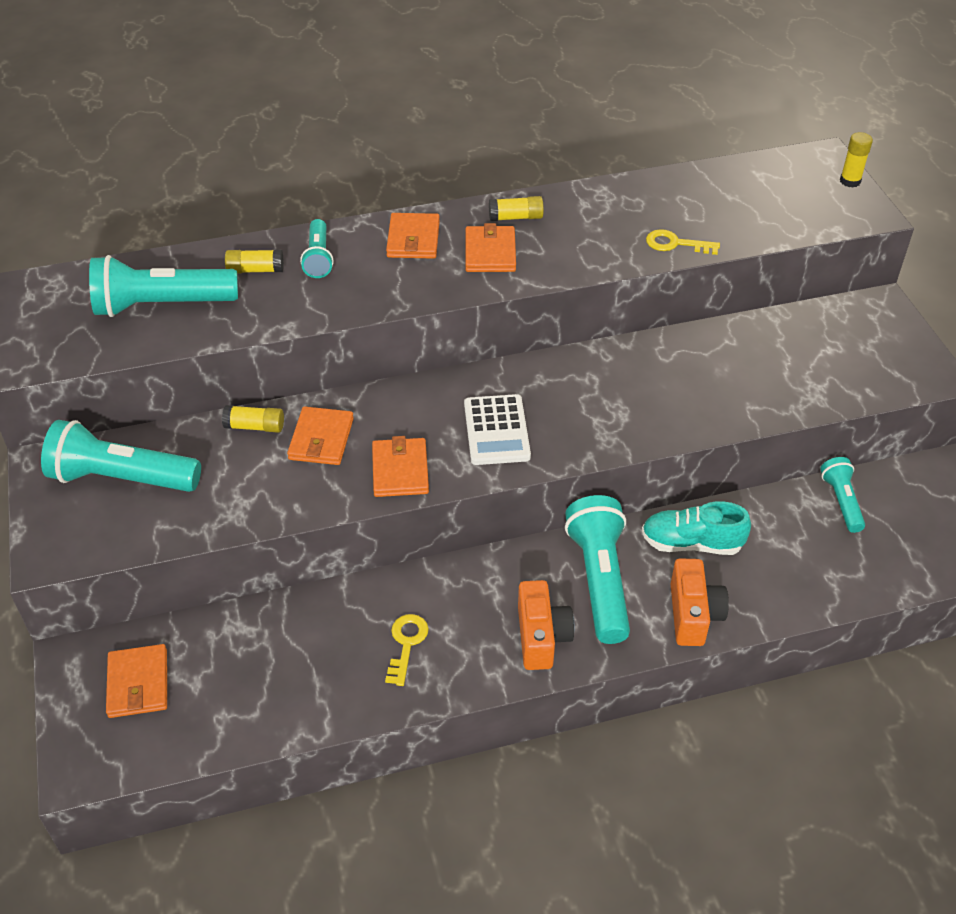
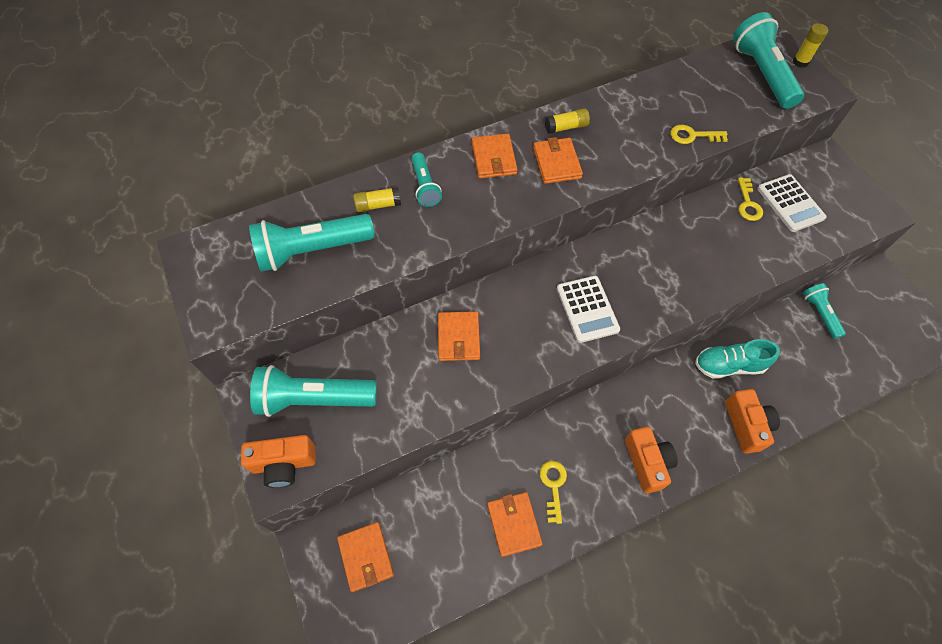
camera: 10 degrees left, 15 degrees up
(63, 539) = (284, 464): none -> orange camera
(255, 427) = (404, 334): yellow glue stick -> none
(400, 470) = (526, 357): orange wallet -> orange wallet (514, 524)
(599, 580) = (674, 407): turquoise flashlight -> turquoise flashlight (761, 74)
(753, 343) = (748, 203): none -> yellow key
(811, 350) = (790, 203): none -> white calculator

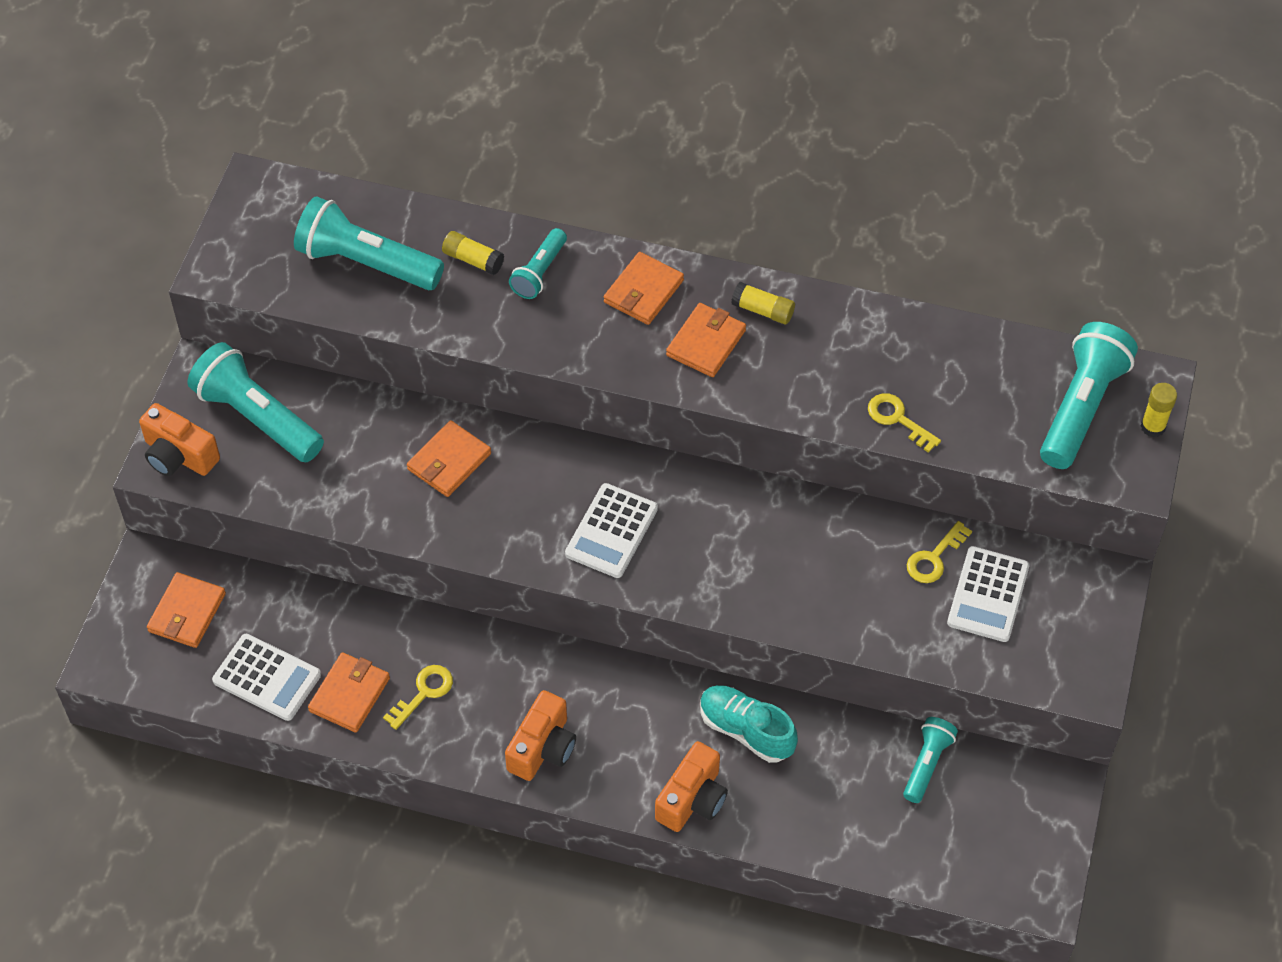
camera: 40 degrees right, 5 degrees down
(455, 557) = (267, 678): none -> white calculator

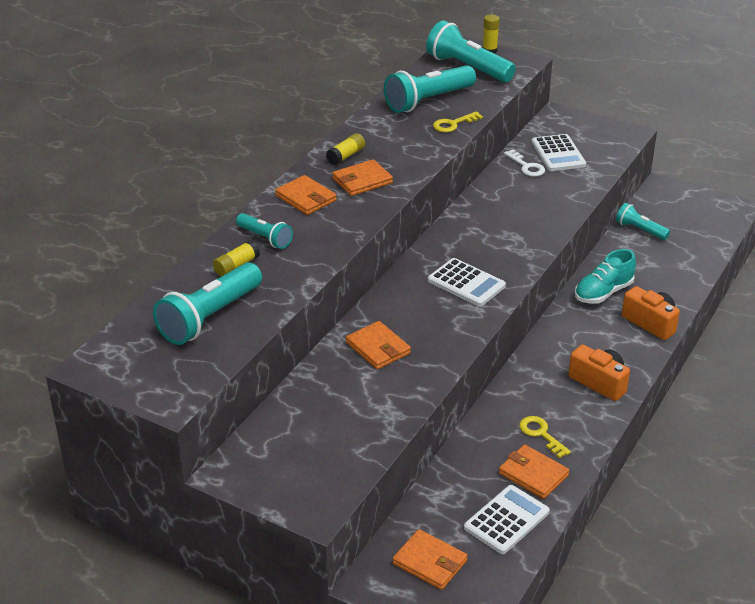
camera: 75 degrees left, 20 degrees down
(179, 455) = (311, 497): orange camera -> none
(257, 417) = (292, 445): turquoise flashlight -> turquoise flashlight (428, 101)
(706, 343) = (362, 181): orange wallet -> orange wallet turned 75 degrees counterclockwise
(934, 558) = (526, 166): yellow key -> white key
(988, 595) = (558, 154): white calculator -> white calculator turned 45 degrees clockwise

